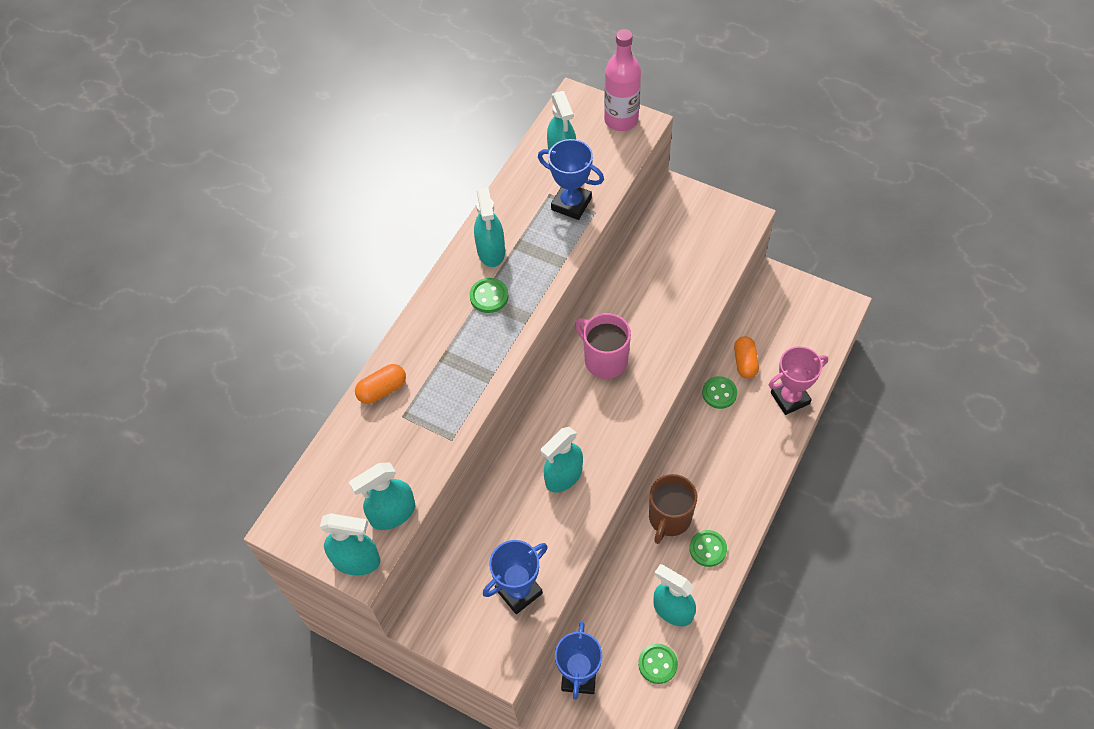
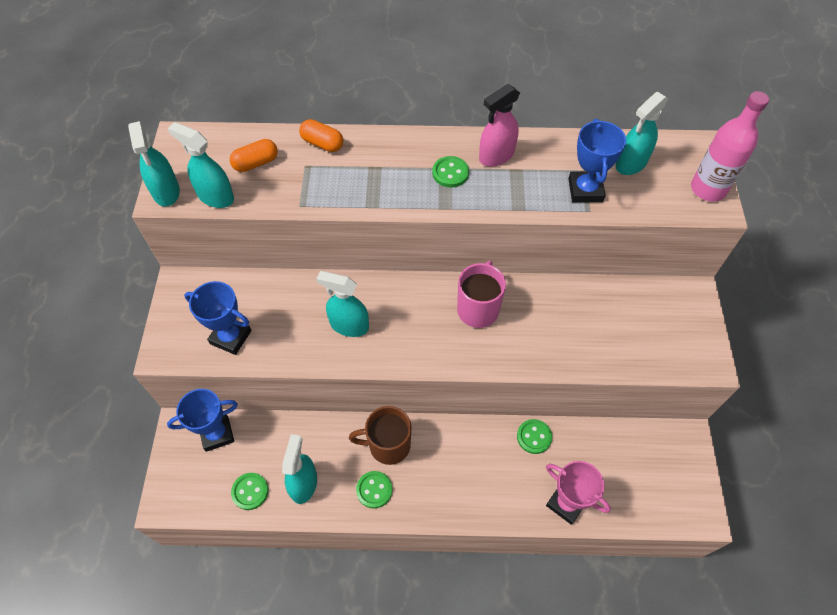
camera: 60 degrees right, 0 degrees up
(491, 251) = (496, 156): turquoise spray bottle -> pink spray bottle
(745, 362) = (579, 446): orange capsule -> orange capsule (256, 163)

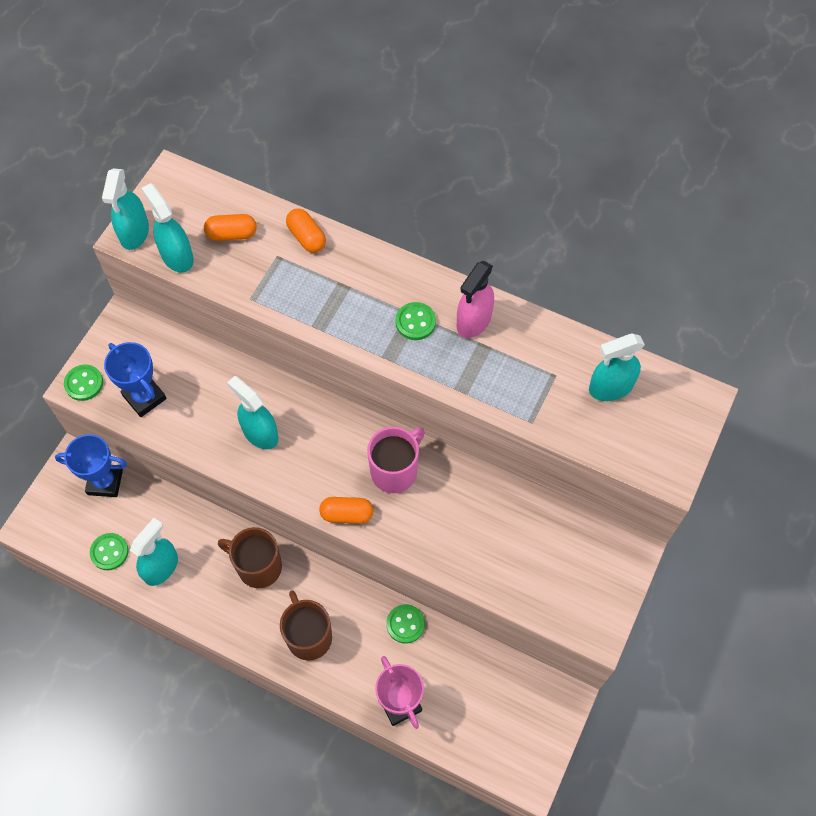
camera: 25 degrees right, 5 degrees up
(374, 490) = (223, 604): green button -> green button (84, 383)
(458, 359) = (347, 514): none -> orange capsule
(461, 483) = (308, 636): none -> brown mug
(496, 156) = (473, 321): pink spray bottle -> pink spray bottle turned 45 degrees counterclockwise
(585, 190) = (542, 398): blue trophy -> none
(708, 189) = (674, 450): pink bottle -> none

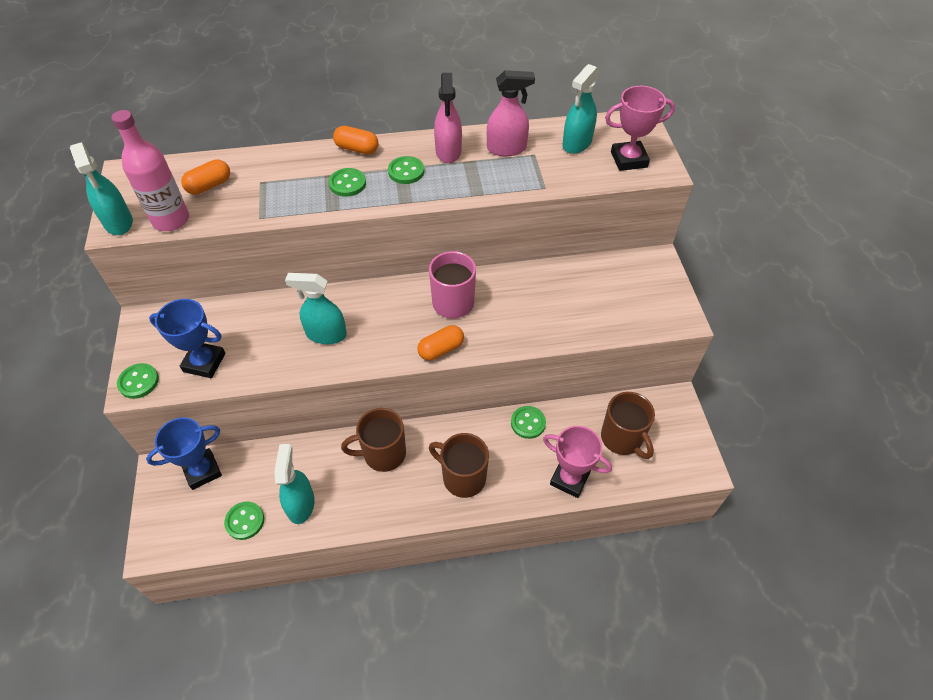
camera: 35 degrees left, 10 degrees down
(177, 256) = (171, 220): turquoise spray bottle -> pink bottle
(306, 237) = (275, 161): orange capsule -> orange capsule (357, 149)
(352, 305) = (347, 184): none -> green button
(480, 699) = (622, 438): none -> brown mug
(534, 351) = (507, 148): none -> pink spray bottle
(646, 440) = (629, 159): none -> pink trophy

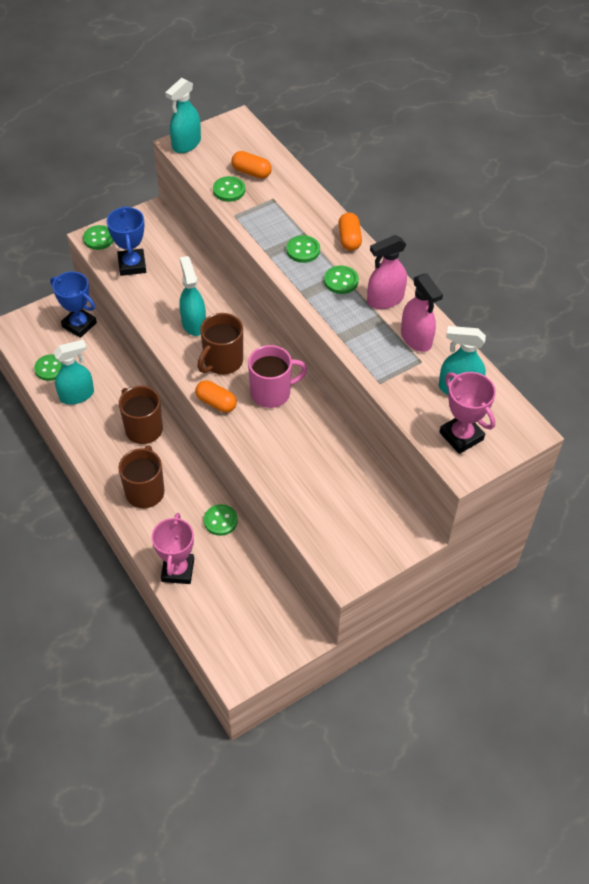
camera: 65 degrees right, 0 degrees up
(171, 220) = (204, 169): pink bottle -> none
(220, 210) = (229, 190): none -> green button
(622, 438) = (239, 600): brown mug -> brown mug (222, 361)

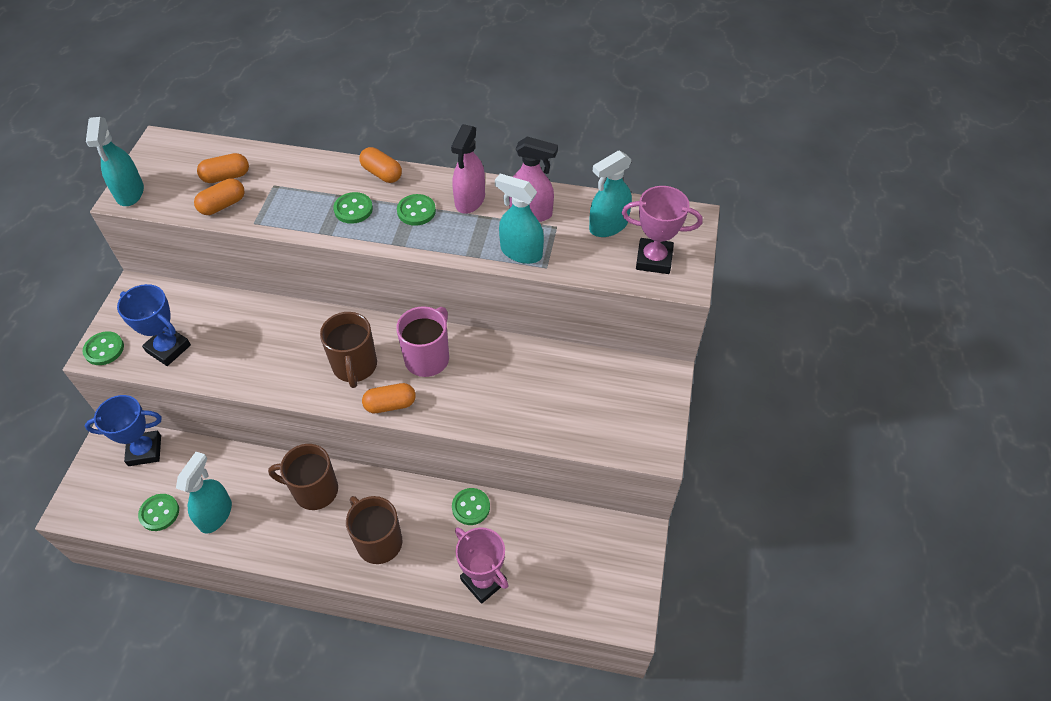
camera: 45 degrees left, 0 degrees up
(193, 323) = (289, 354): turquoise spray bottle -> turquoise spray bottle (521, 252)
(229, 190) = (223, 205): green button -> orange capsule

